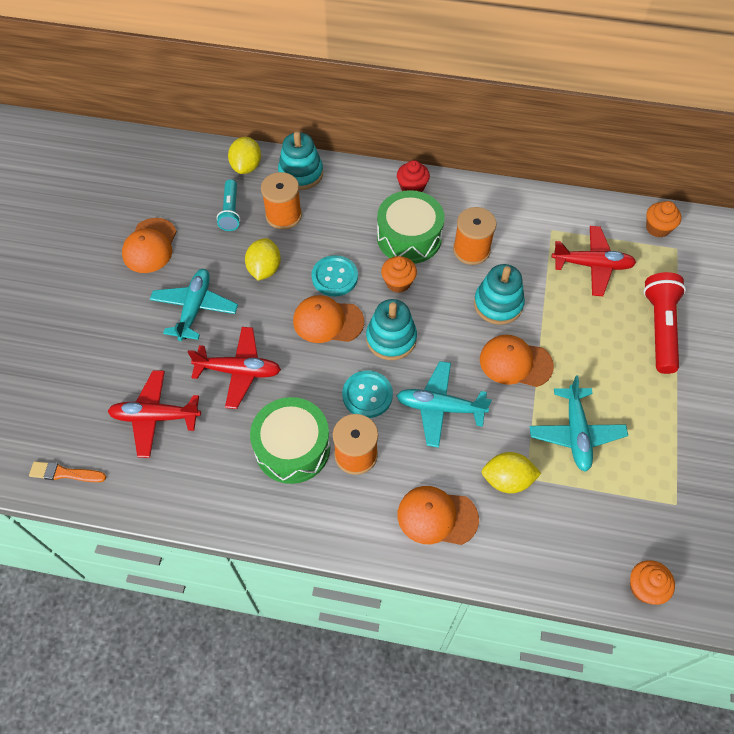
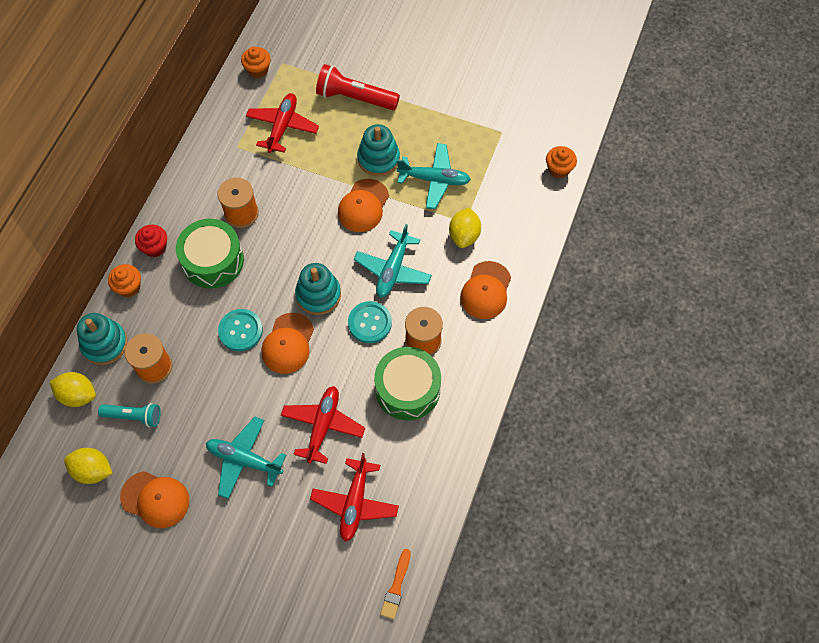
camera: 80 degrees left, 5 degrees up
(264, 269) = (215, 391): yellow lemon -> yellow lemon (93, 470)
(398, 282) = (261, 279): orange cupcake -> orange cupcake (129, 287)
(498, 304) = (303, 205): turquoise stacking toy -> turquoise stacking toy (378, 158)

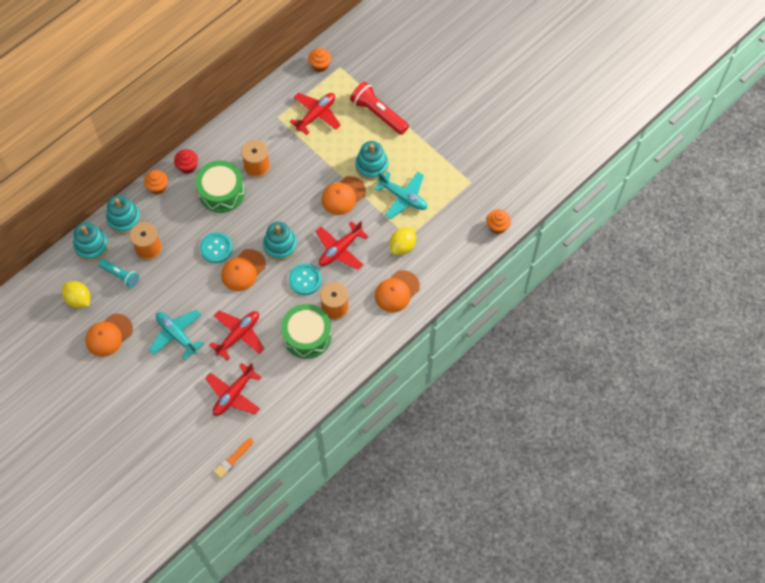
camera: 25 degrees right, 0 degrees up
(78, 395) = (92, 246): yellow lemon -> turquoise stacking toy
(155, 499) = (109, 335): orange cap -> orange cap turned 90 degrees clockwise
(393, 269) = (340, 249): turquoise plane -> red plane

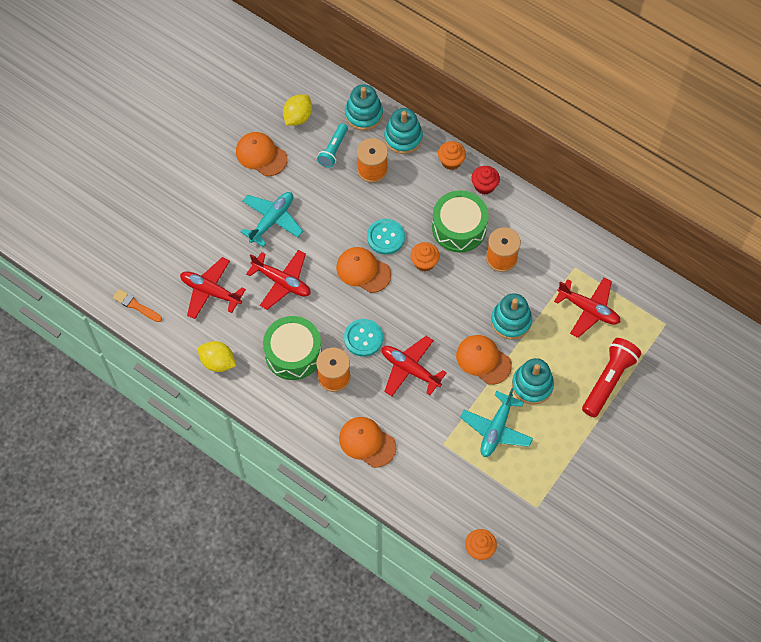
camera: 80 degrees right, 0 degrees up
(280, 245) = (402, 303): turquoise stacking toy -> turquoise stacking toy (511, 321)
(320, 65) = (661, 301): orange cupcake -> orange cupcake (424, 262)
(402, 246) = (428, 439): yellow lemon -> yellow lemon (218, 362)

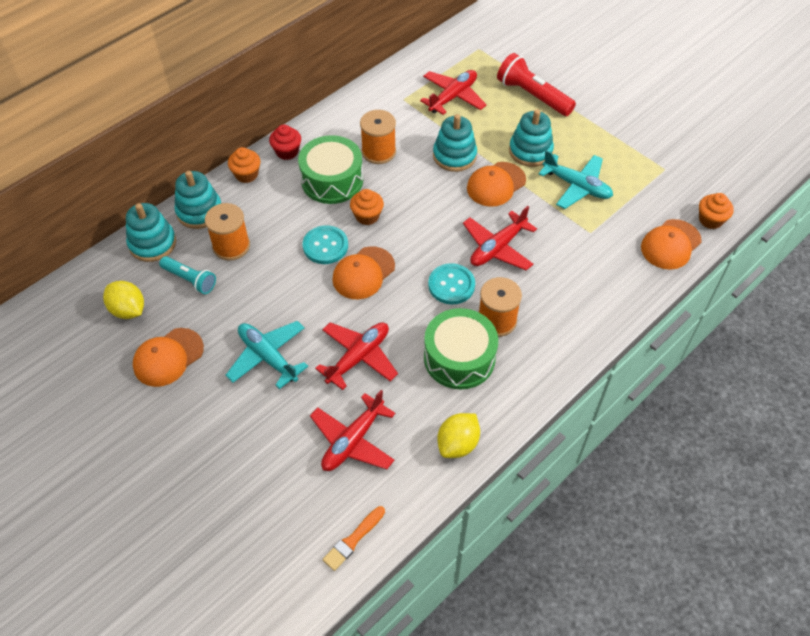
camera: 80 degrees left, 10 degrees down
(367, 442) = (583, 300): orange cap -> orange cap (670, 244)

